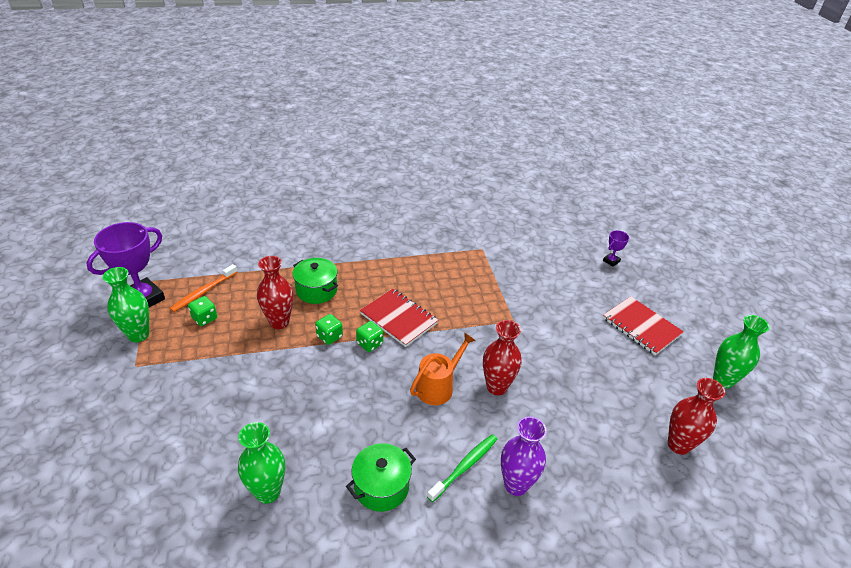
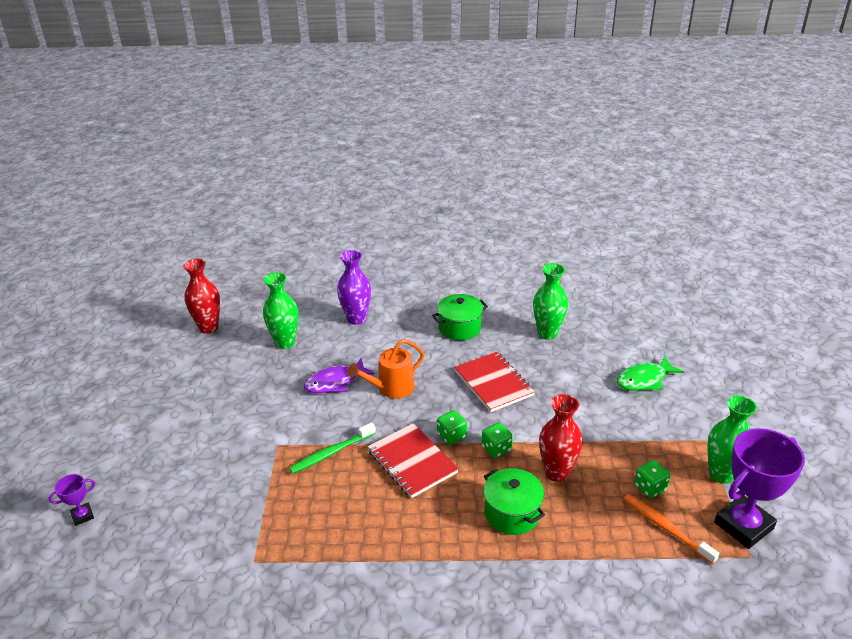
camera: 165 degrees left, 5 degrees down
(167, 430) = (644, 380): none -> green fish
(203, 292) = (666, 528): orange toothbrush -> orange toothbrush turned 90 degrees counterclockwise
(465, 466) = (391, 332): green toothbrush -> green toothbrush (331, 453)
(496, 387) = (335, 382): red vase -> purple fish
(641, 327) = (138, 422): red notebook -> red notebook (493, 383)
(723, 380) = (114, 365): green vase -> green vase (285, 343)

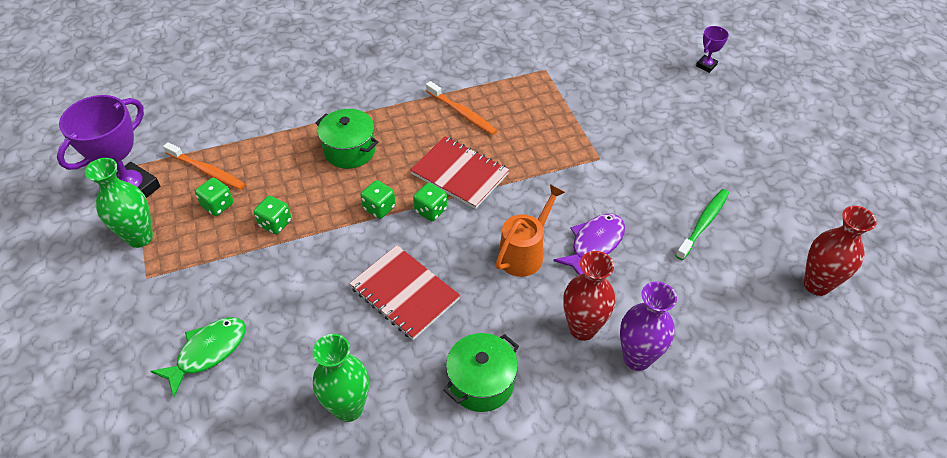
camera: 160 degrees right, 15 degrees up
(285, 343) = (698, 287): green vase -> none
(331, 453) = (543, 163): green toothbrush -> green toothbrush (703, 223)
(378, 527) = (462, 113): none -> orange toothbrush
(556, 473) = (312, 198): red vase -> red vase (582, 328)
(593, 458) = (275, 223): none -> green dice

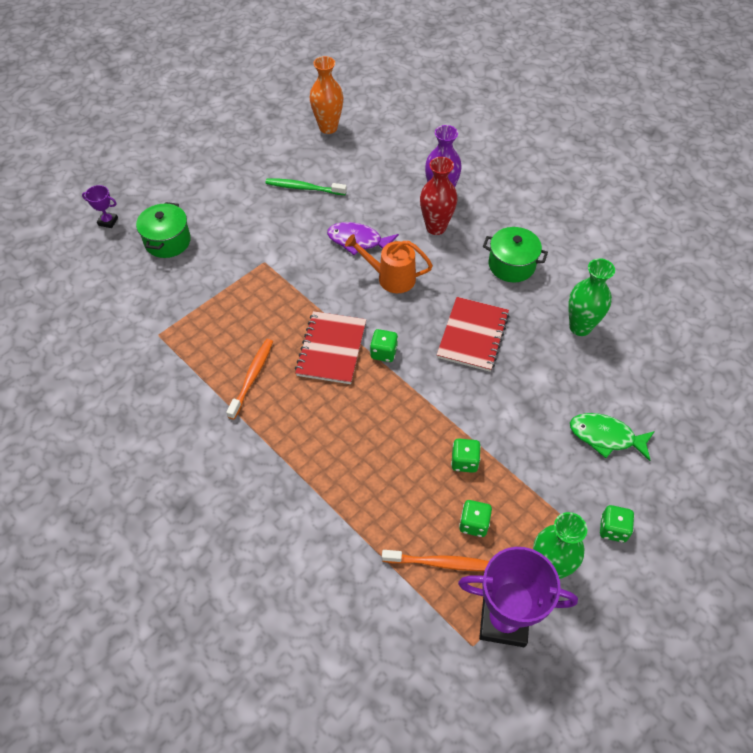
camera: 115 degrees left, 5 degrees up
(207, 171) = (440, 563): orange toothbrush -> orange toothbrush turned 90 degrees clockwise
(350, 150) = (347, 448): green pot -> green pot (167, 241)
(379, 208) = (402, 390): green dice -> green dice (613, 529)
(816, 284) = (328, 127): red vase -> orange vase

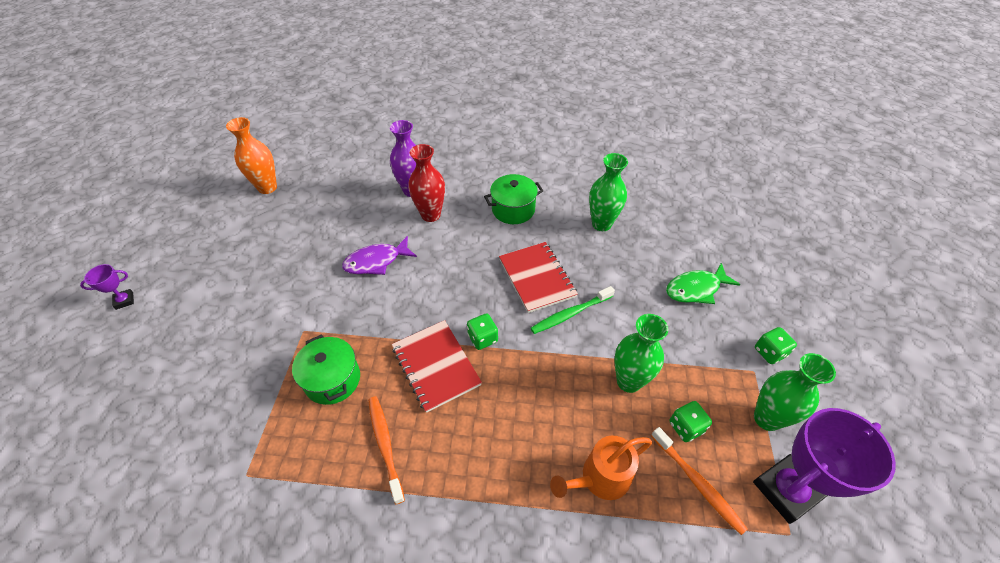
camera: 40 degrees left, 5 degrees down
(108, 221) = (88, 397): purple trophy -> purple trophy (124, 300)
(167, 241) = (180, 374): green pot -> green pot (332, 379)
(304, 188) = (287, 246): green toothbrush -> green toothbrush (570, 314)
(391, 277) = (431, 274): orange watering can -> orange watering can (600, 478)
(440, 563) = (697, 483): orange toothbrush -> orange toothbrush turned 90 degrees clockwise
(464, 461) = (628, 381): green dice -> green vase

